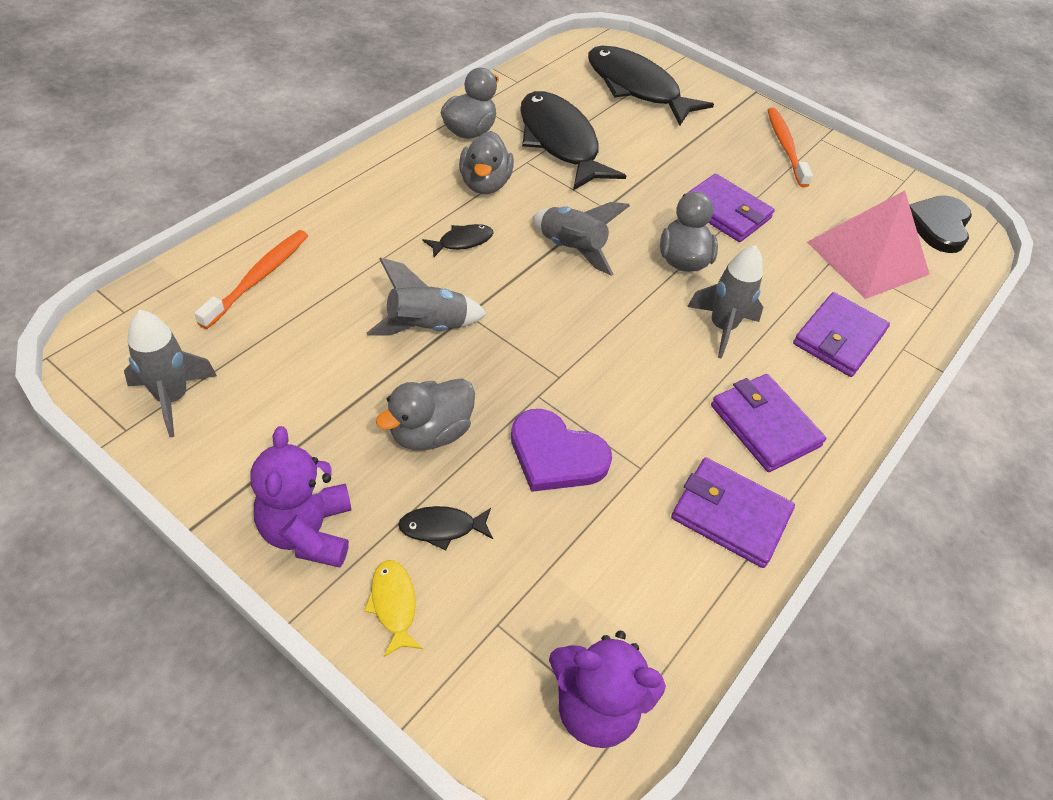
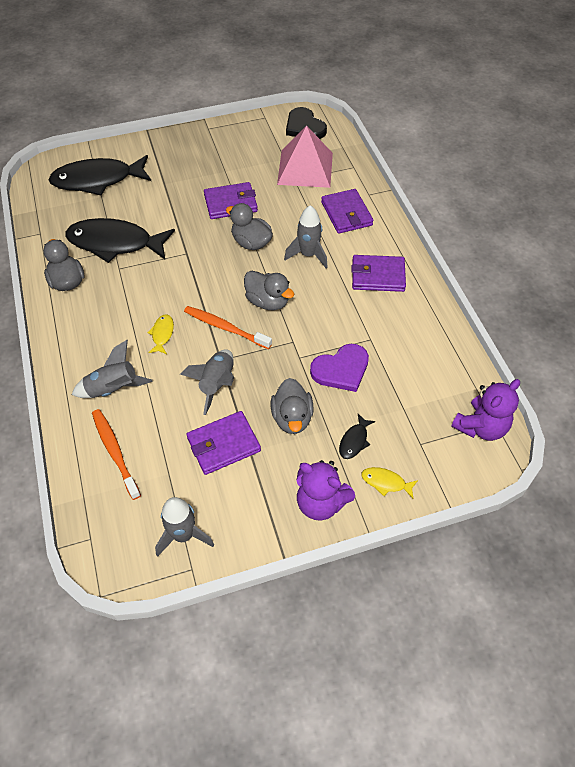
camera: 50 degrees left, 5 degrees up
(462, 241) = (162, 334): black fish -> yellow fish
(484, 184) = (122, 299): grey duck -> grey duck (267, 301)
(571, 249) = (207, 286): grey rocket -> grey rocket (113, 389)
(730, 515) = (417, 320): purple wallet -> purple wallet (223, 444)
(785, 147) = (202, 147): orange toothbrush -> orange toothbrush (225, 328)

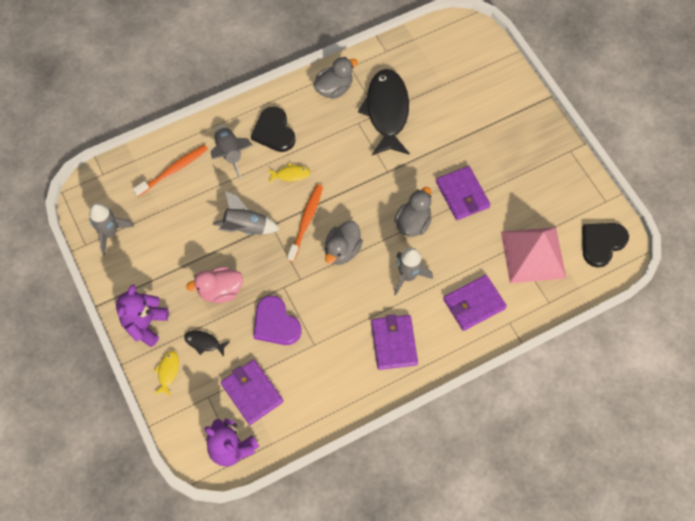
camera: 80 degrees right, 10 degrees up
(97, 180) = (465, 75): black fish -> none
(100, 342) = (274, 131): none -> black heart
(223, 444) = (189, 244): purple wallet -> purple wallet (252, 393)
(292, 418) = (220, 291): grey duck -> pink duck

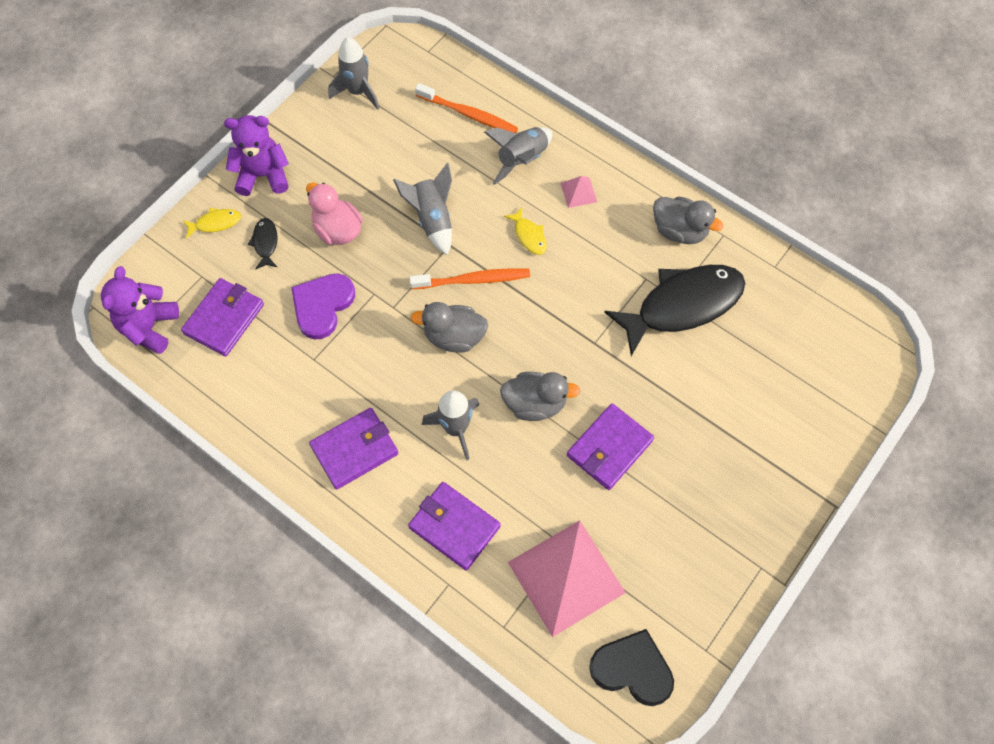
camera: 65 degrees right, 0 degrees up
(274, 131) = (578, 192): black heart -> pink pyramid

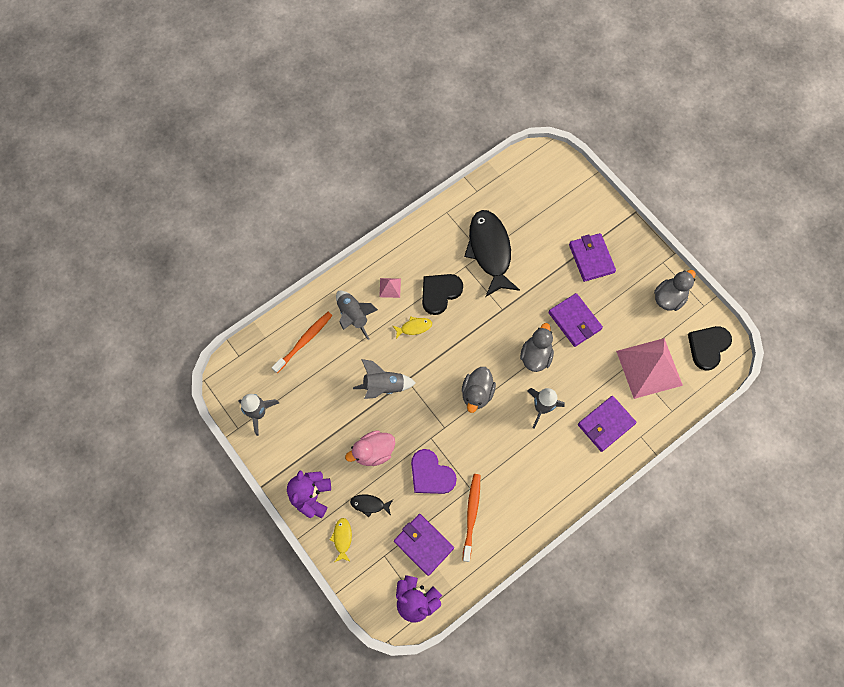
camera: 75 degrees left, 5 degrees up
(354, 450) = (542, 474): purple wallet -> purple wallet (591, 258)
(472, 280) = (438, 371): orange toothbrush -> orange toothbrush (471, 515)
(592, 255) = (440, 293): none -> black heart
(679, 231) = (436, 236): grey duck -> grey duck (668, 298)

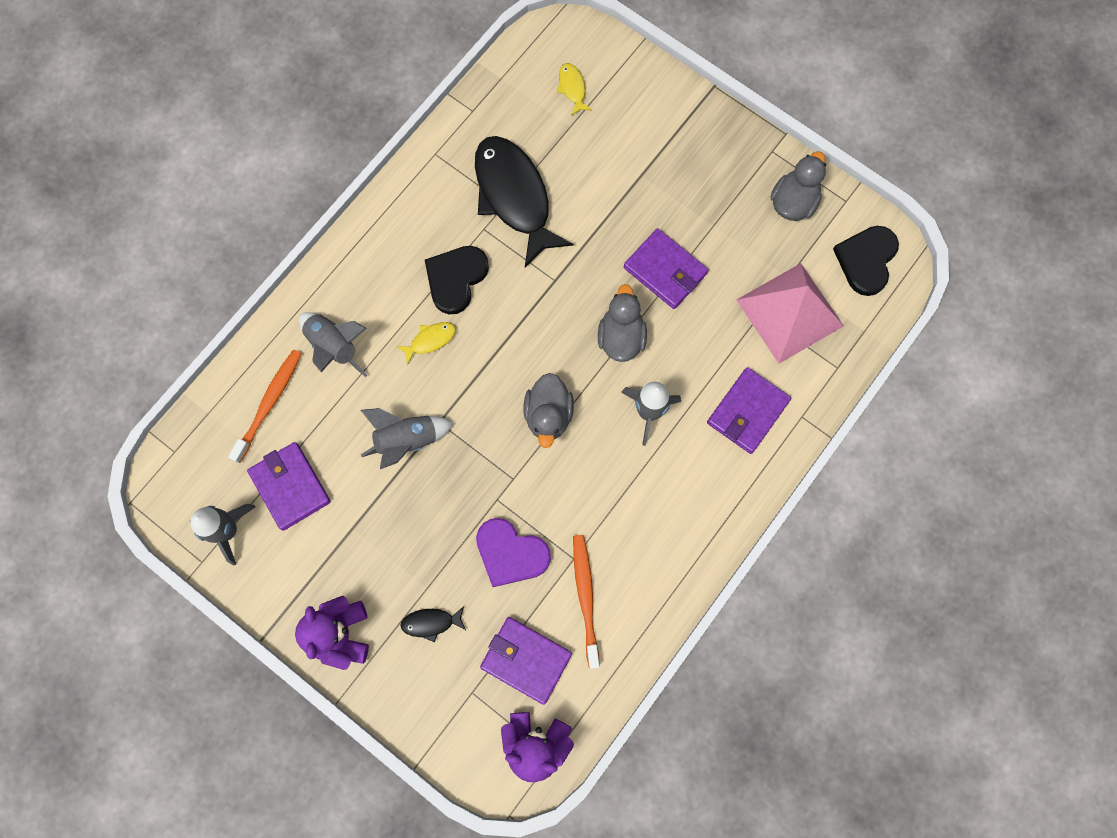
camera: 15 degrees left, 5 degrees up
(342, 538) = (403, 684): yellow fish -> yellow fish (572, 88)
(373, 452) = (417, 543): pink duck -> none
(390, 287) = (378, 289): pink pyramid -> none
(591, 258) = (667, 171): purple wallet -> purple wallet (290, 487)

